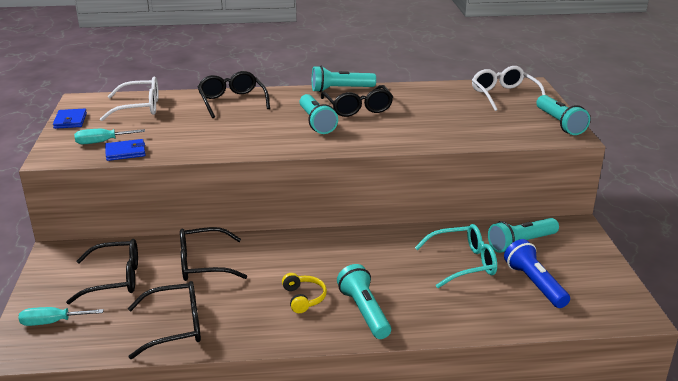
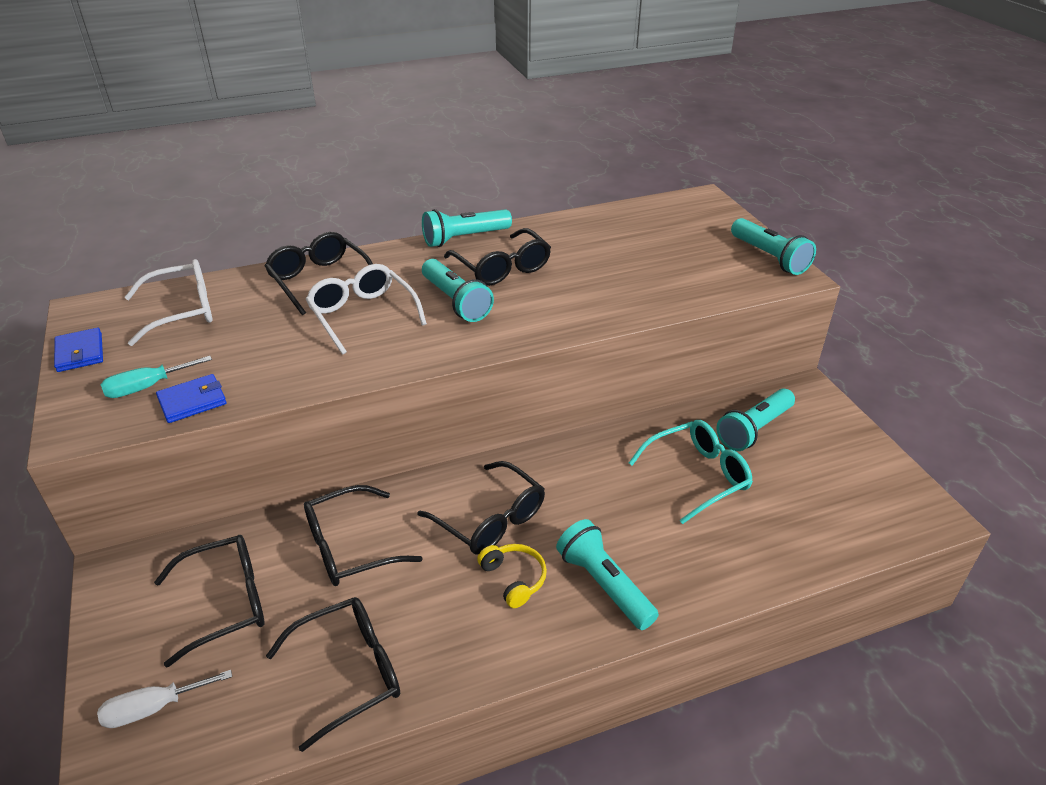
camera: 15 degrees left, 10 degrees up
(52, 322) = (153, 708): turquoise screwdriver -> white screwdriver
(303, 264) = (491, 520): none -> black glasses
(504, 95) = (680, 220): white glasses -> white glasses (362, 315)
(534, 284) = (796, 492): blue flashlight -> none

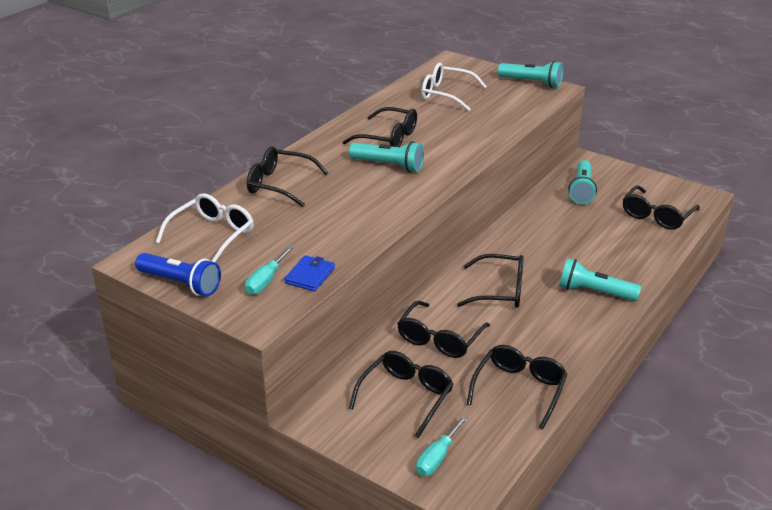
camera: 35 degrees left, 5 degrees down
(80, 353) = (180, 284): blue wallet -> blue flashlight
(153, 708) = (437, 458): white screwdriver -> turquoise screwdriver
(362, 315) = (341, 193): white glasses -> white glasses (446, 94)
(464, 238) = (338, 129): turquoise flashlight -> none
(514, 578) = (547, 310): yellow headphones -> none
(698, 475) = (580, 224): turquoise glasses -> none
(822, 513) = (656, 216): none -> black glasses

